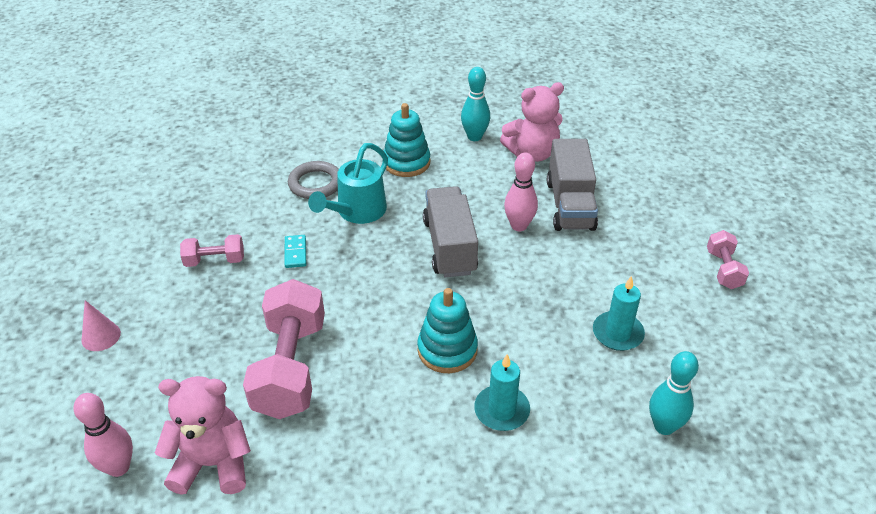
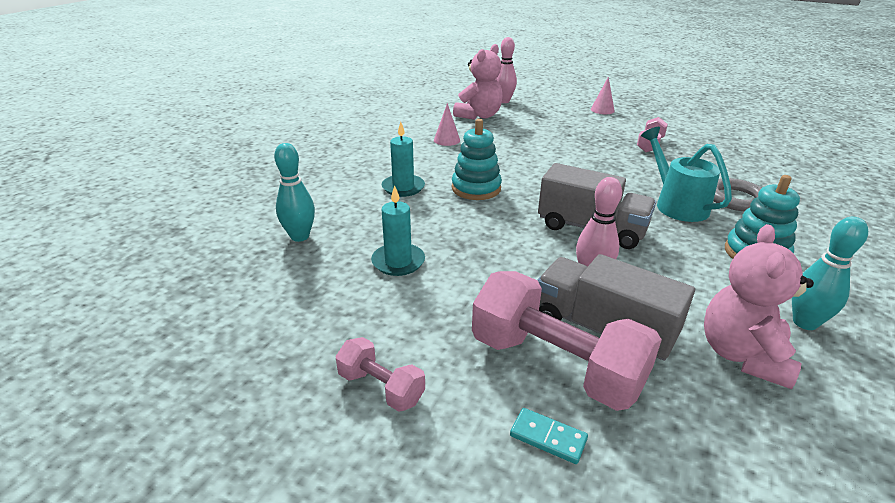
camera: 125 degrees right, 10 degrees down
(290, 367) = (522, 143): pink dumbbell -> pink dumbbell (556, 365)
(295, 253) = (637, 169): turquoise domino -> turquoise domino (548, 437)
(338, 449) = (447, 140): none -> pink cone

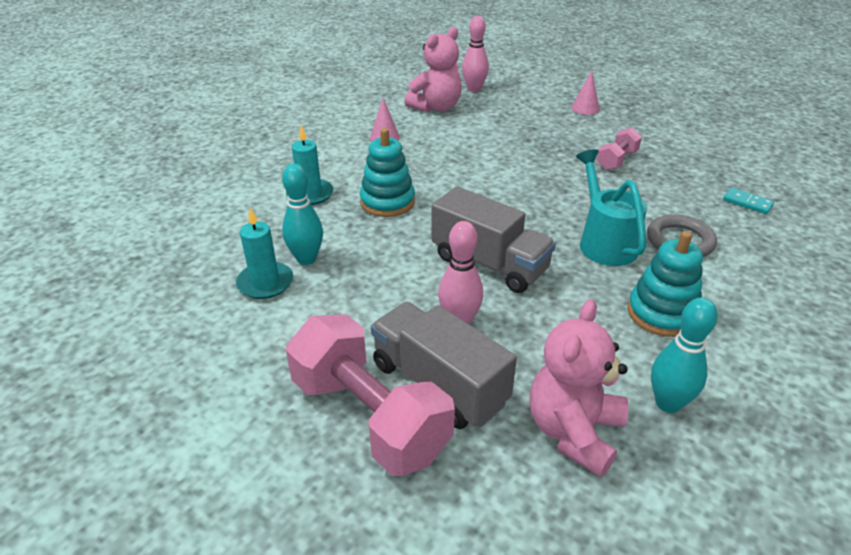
camera: 10 degrees right, 5 degrees up
(300, 236) = (180, 244): turquoise bowling pin -> turquoise bowling pin (306, 259)
(381, 388) = (188, 418): pink dumbbell -> none
(548, 437) = (323, 492): turquoise domino -> turquoise domino (747, 203)

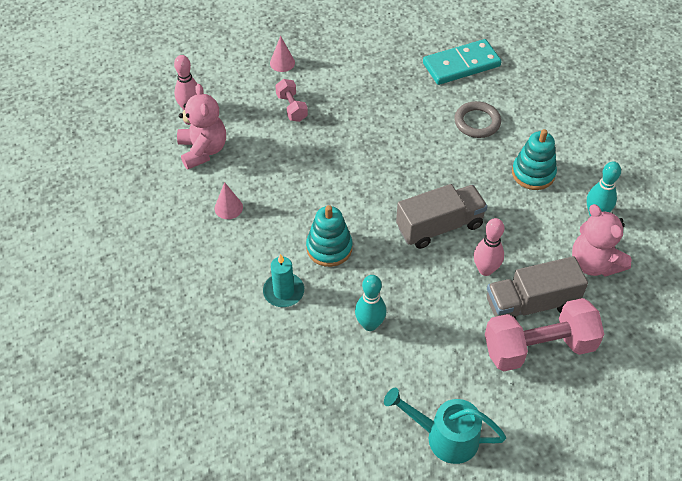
camera: 60 degrees left, 15 degrees up
(265, 283) = (383, 358): turquoise candle -> none
(604, 242) = (454, 157): turquoise watering can -> turquoise watering can (444, 437)
(616, 160) = (368, 93): pink dumbbell -> pink dumbbell (292, 107)
(747, 203) = (461, 65): turquoise domino -> turquoise domino, size x2.28

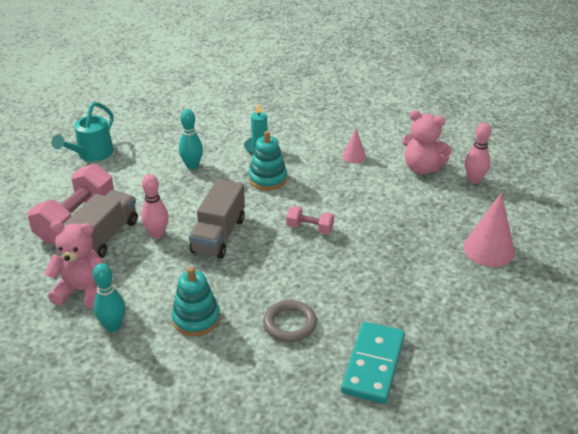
camera: 130 degrees right, 15 degrees down
(282, 63) = (488, 249): pink cone -> pink cone, size x1.84
(292, 107) = (425, 228): pink dumbbell -> pink dumbbell (310, 228)
(444, 437) = (91, 154): turquoise watering can -> turquoise watering can turned 150 degrees clockwise

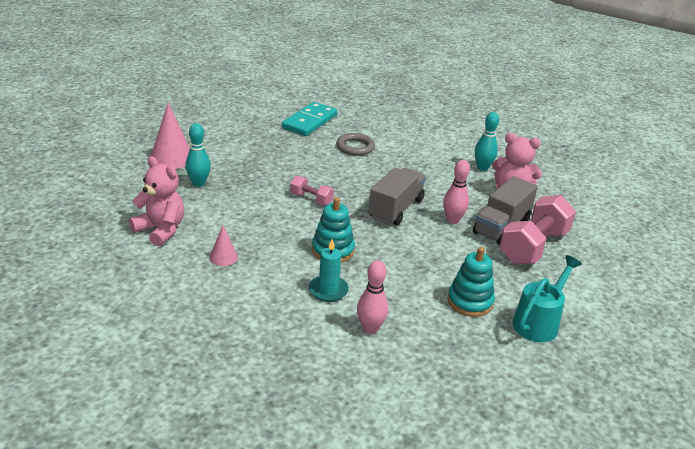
camera: 170 degrees left, 5 degrees down
(192, 166) = (414, 282): turquoise bowling pin -> turquoise bowling pin (198, 183)
(196, 319) = (422, 161): turquoise stacking toy -> turquoise stacking toy (470, 302)
(474, 180) = (120, 209): pink bowling pin -> pink bowling pin (370, 329)

